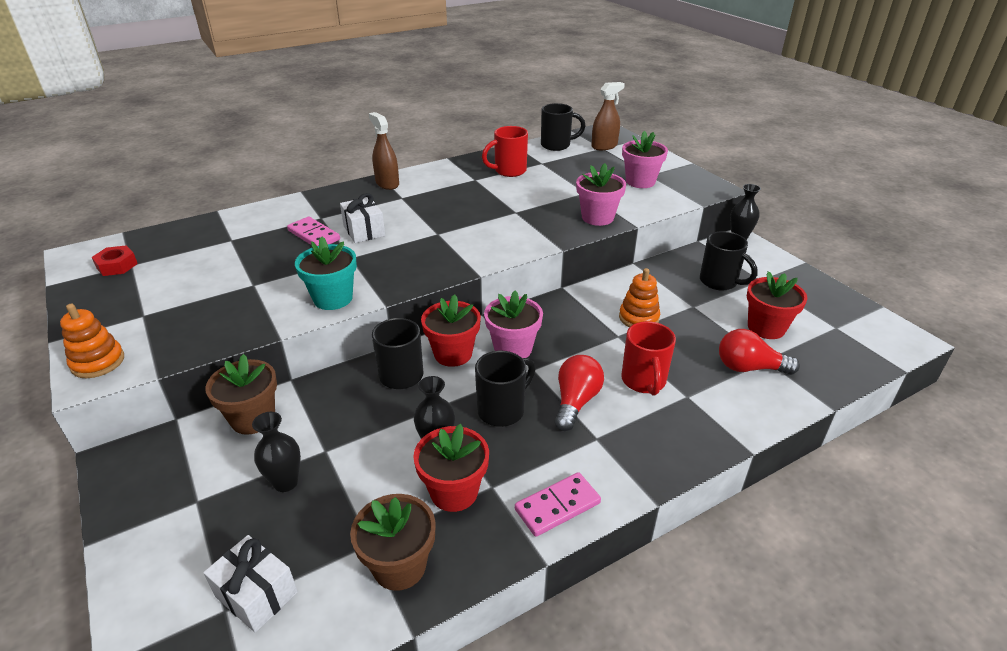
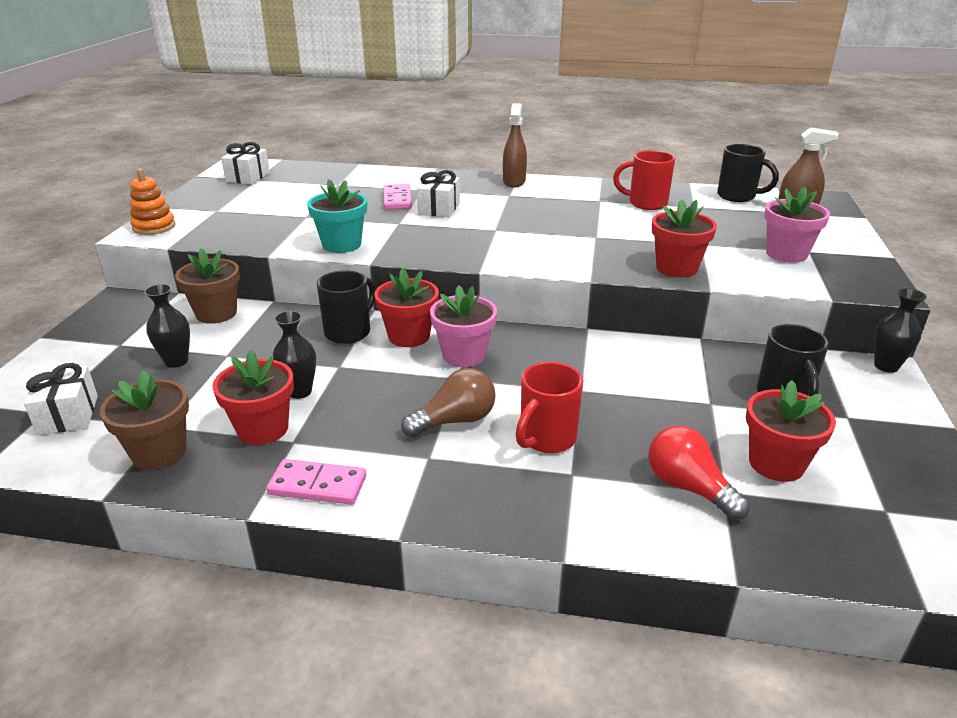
camera: 40 degrees right, 5 degrees down
(117, 265) = (248, 177): red nut -> white gift
(502, 410) = (384, 394): black mug -> none
(576, 401) = (455, 421): red light bulb -> brown light bulb
(597, 217) = (676, 268): pink flower pot -> red flower pot
(638, 318) = (628, 386): orange stacking toy -> none

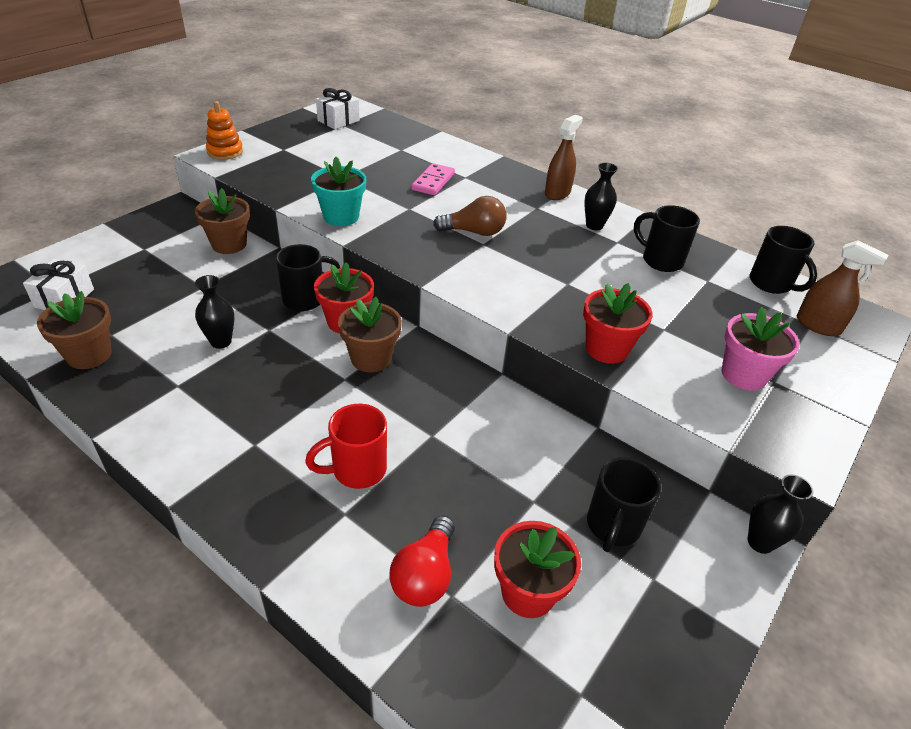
camera: 25 degrees right, 10 degrees up
(176, 361) = (166, 279): black vase -> black vase (594, 225)
(263, 429) = (168, 365): red flower pot -> none
(317, 485) = (158, 432): pink domino -> none
(439, 209) = (458, 203): white gift -> none
(455, 421) = (304, 419): brown light bulb -> brown light bulb (474, 232)
(464, 355) = (371, 358): pink flower pot -> brown flower pot
(646, 203) = (660, 260): red mug -> black mug
(688, 487) = (425, 575): red light bulb -> red light bulb turned 150 degrees counterclockwise

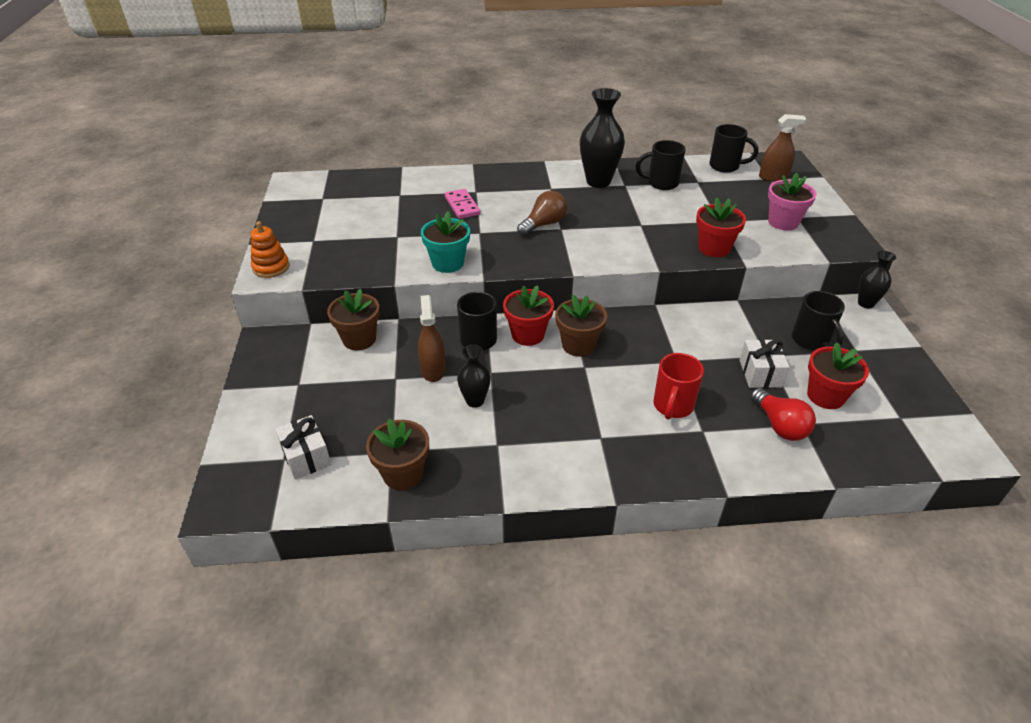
camera: 40 degrees left, 0 degrees up
(338, 121) = (313, 197): white gift -> white gift (760, 373)
(557, 193) = (546, 172): brown spray bottle -> brown spray bottle (433, 370)
(594, 225) = (598, 182): black vase -> black vase, size x1.77

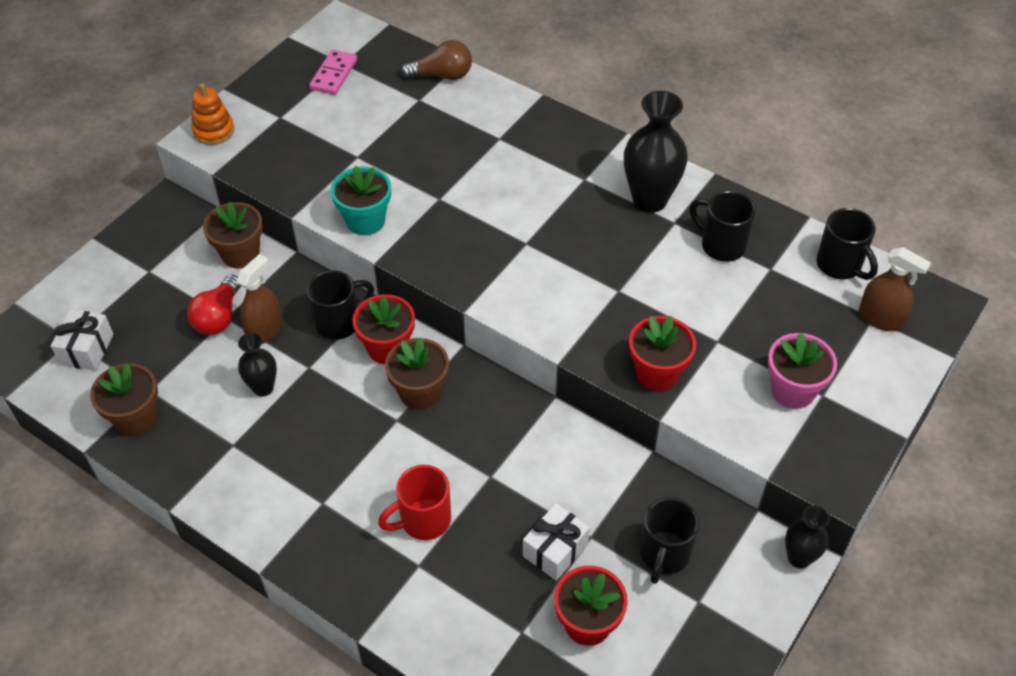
camera: 40 degrees right, 10 degrees up
(462, 206) = (462, 151): pink domino -> pink domino (334, 74)
(544, 224) = (515, 226): brown light bulb -> brown light bulb (442, 75)
(779, 425) = (497, 616): red light bulb -> red light bulb (219, 317)

